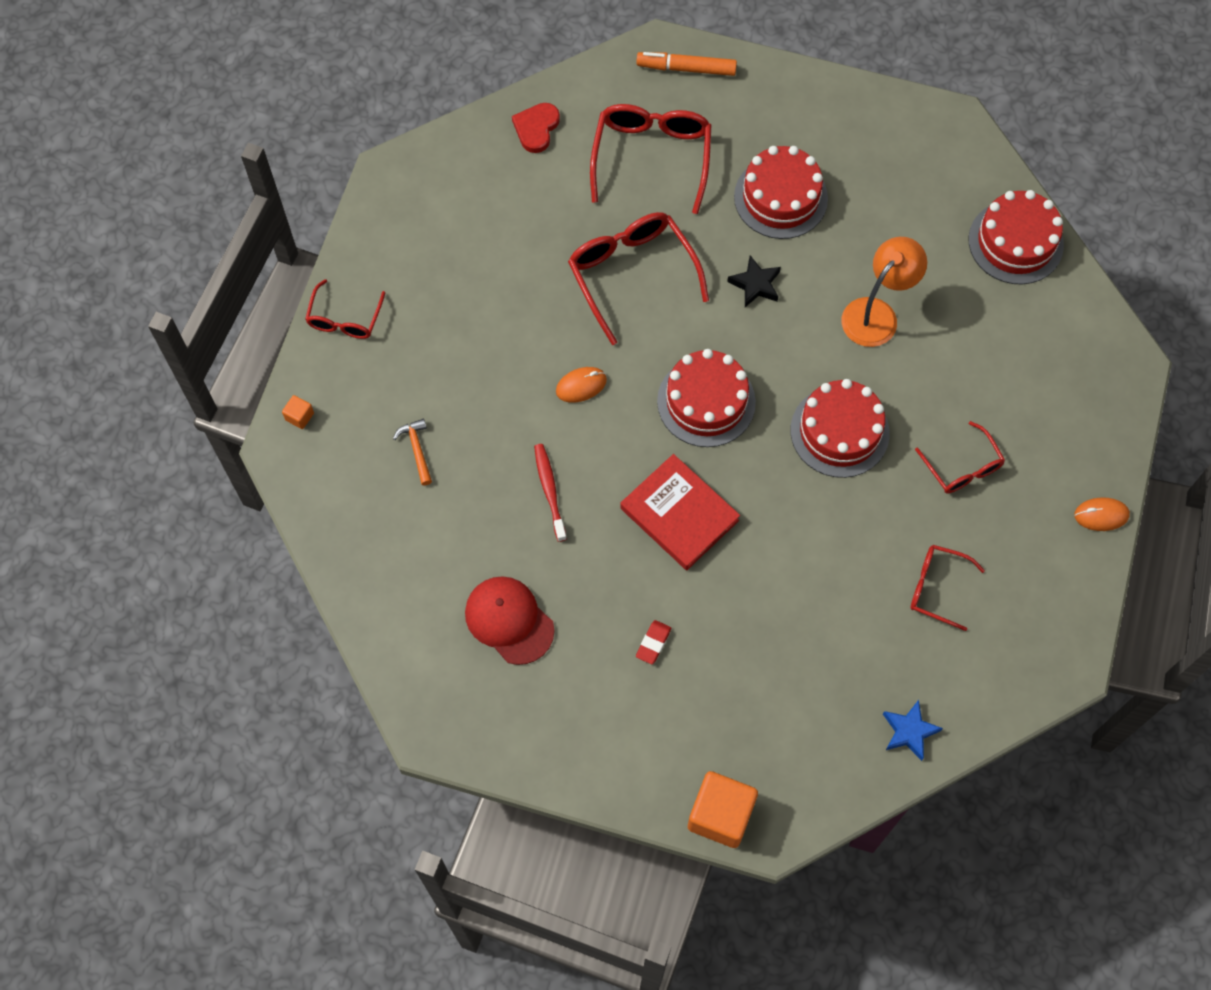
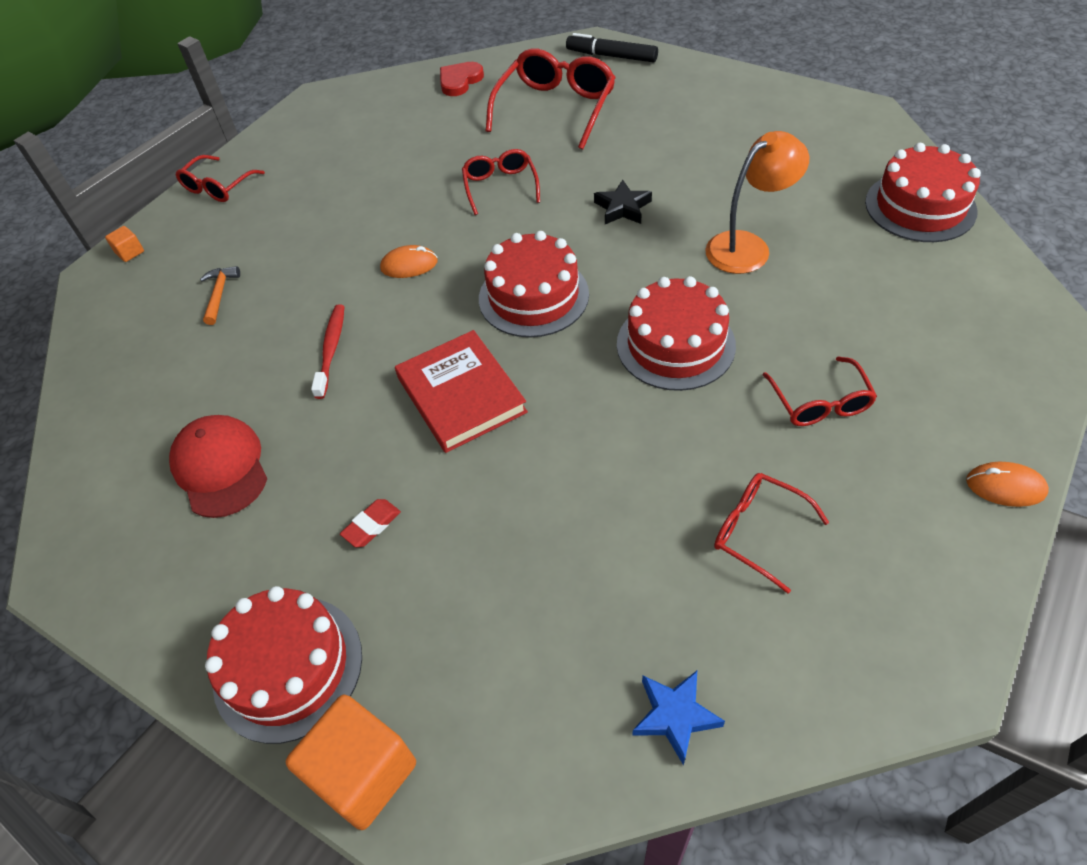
camera: 20 degrees right, 15 degrees down
(632, 275) = (500, 187): red glasses -> red glasses, size x0.59
(686, 68) = (611, 56): orange marker -> black marker
(780, 197) = (671, 147): red cake -> red cake (288, 667)

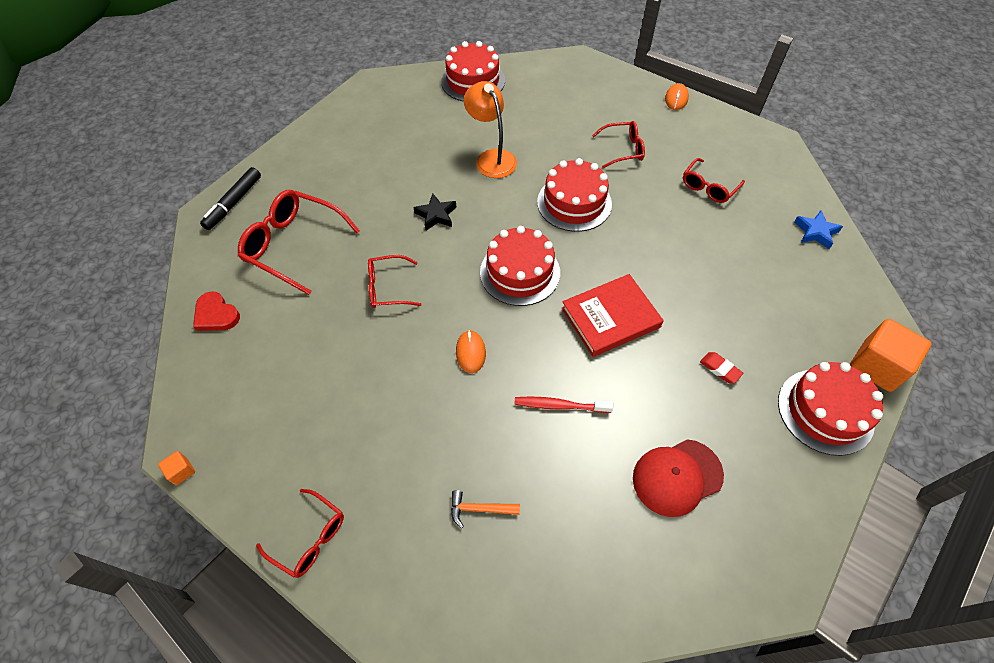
camera: 90 degrees left, 5 degrees up
(130, 252) = (397, 621): orange cube -> orange cube (181, 471)

